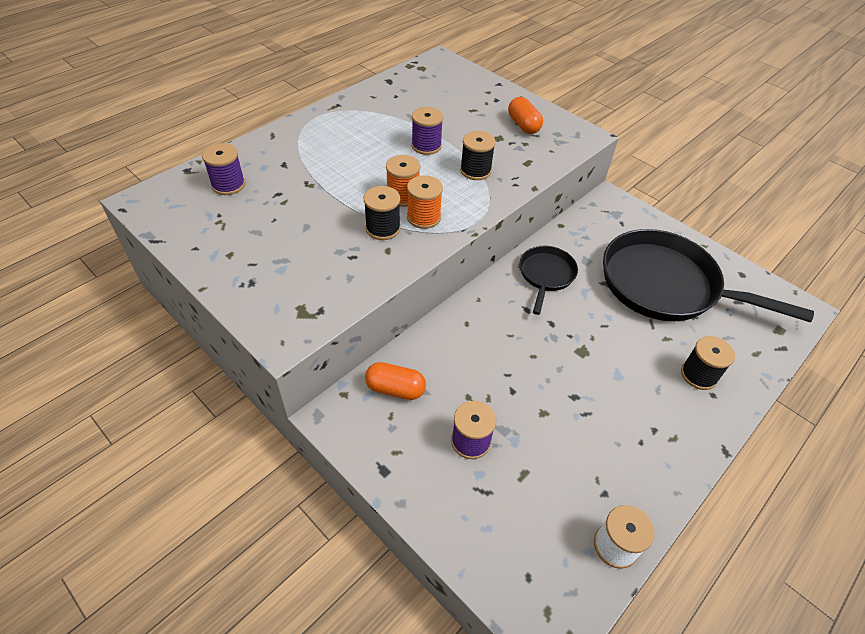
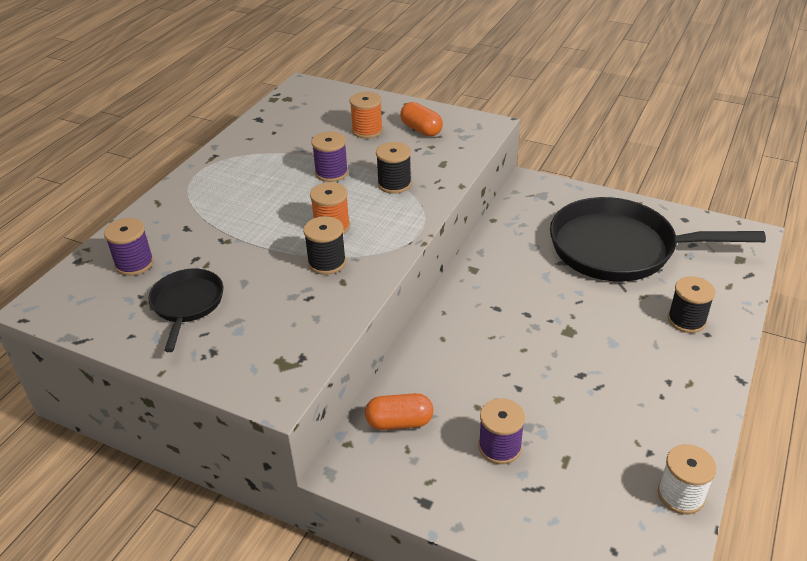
camera: 15 degrees left, 10 degrees down
(423, 217) = (364, 241): orange spool -> orange spool (367, 130)
(546, 275) = (500, 271): black pan -> black pan (187, 304)

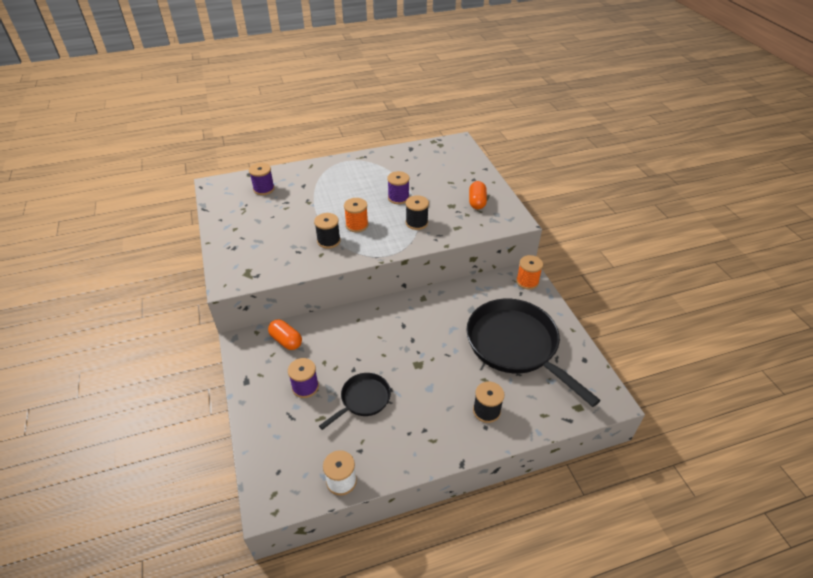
camera: 45 degrees right, 5 degrees up
(187, 304) = (254, 220): black pan -> black pan (363, 399)
(367, 130) = (449, 185): orange spool -> orange spool (527, 281)

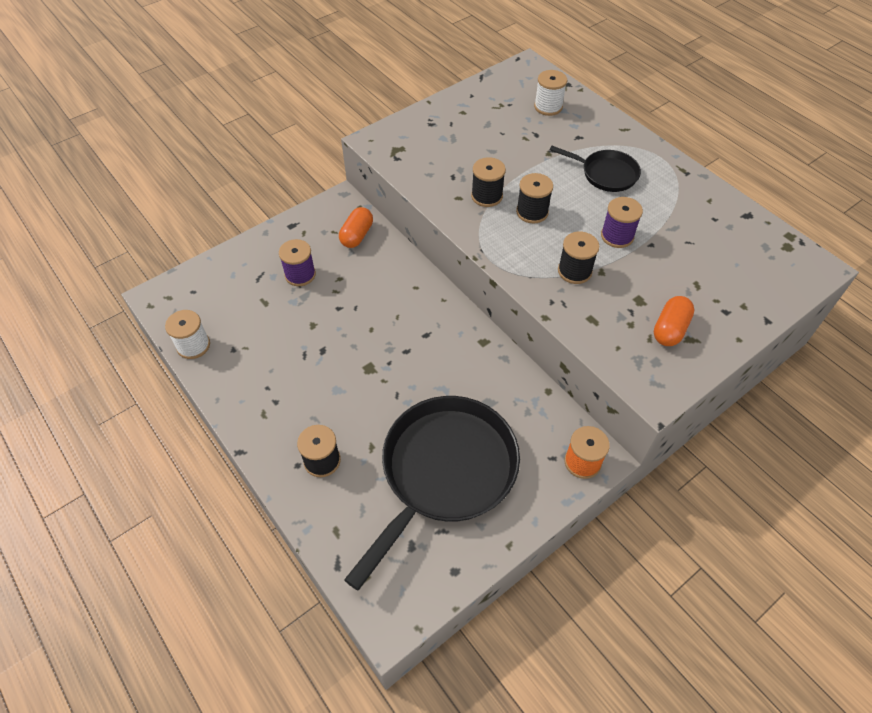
camera: 70 degrees right, 10 degrees up
(264, 189) = (548, 107): purple spool -> white spool
(357, 225) = (532, 212): orange spool -> black spool
(363, 399) = (299, 330): black pan -> black pan (606, 174)
(477, 202) = (670, 329): orange capsule -> orange capsule turned 45 degrees counterclockwise

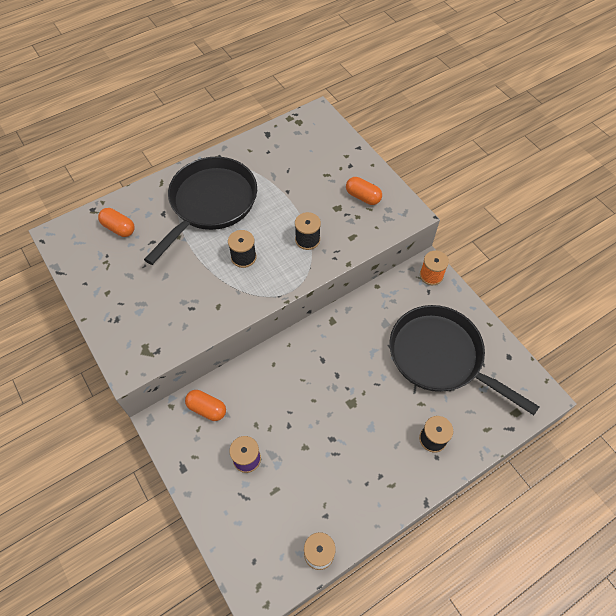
camera: 85 degrees left, 5 degrees up
(487, 196) = (220, 286): black spool -> none
(548, 107) = (119, 228): white spool -> orange capsule
(606, 174) = (210, 203): black pan -> black pan, size x2.00
(617, 236) = (276, 209): purple spool -> none

